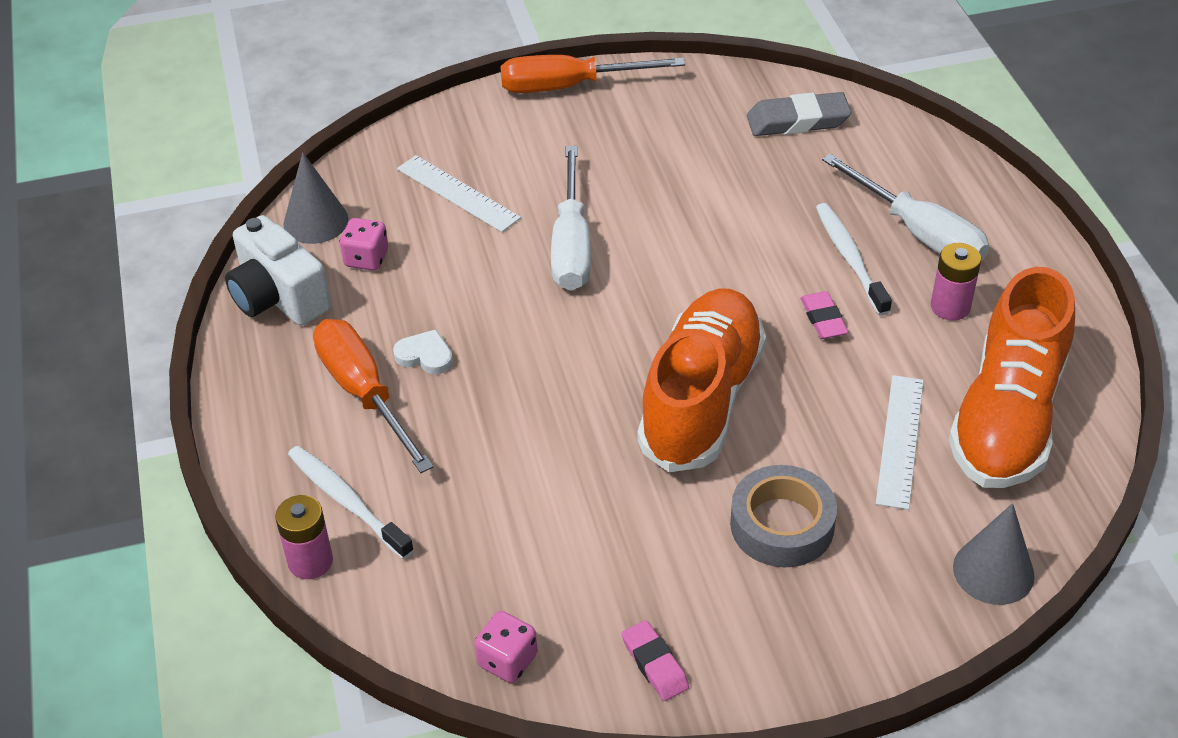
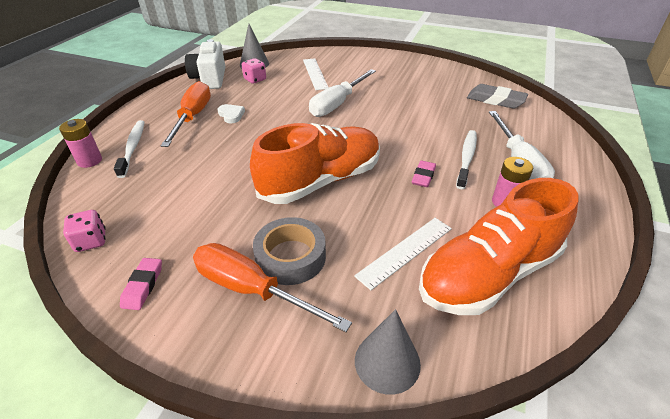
camera: 35 degrees right, 5 degrees down
(569, 86) = (401, 59): orange screwdriver -> orange screwdriver (252, 290)

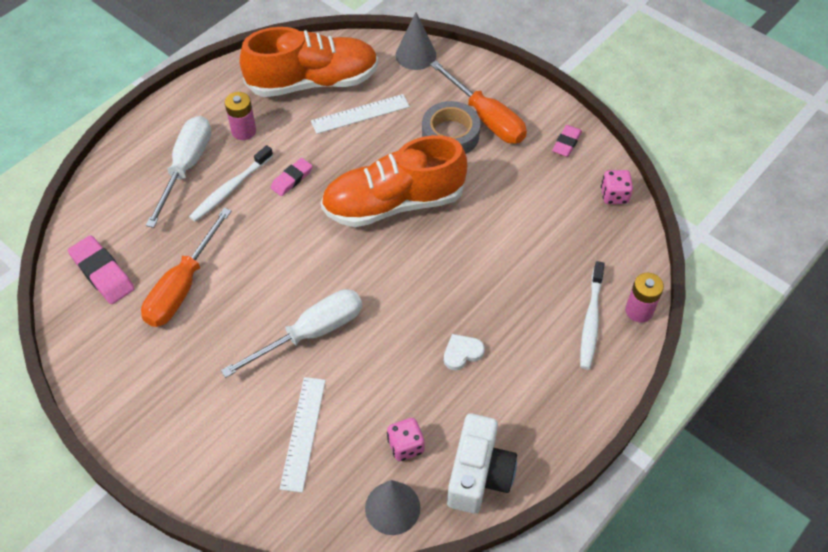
camera: 160 degrees left, 15 degrees up
(192, 117) = (515, 365): orange screwdriver -> orange screwdriver (182, 286)
(231, 115) = (462, 353): white heart -> white heart turned 75 degrees clockwise
(495, 100) = (103, 273): grey eraser -> pink eraser

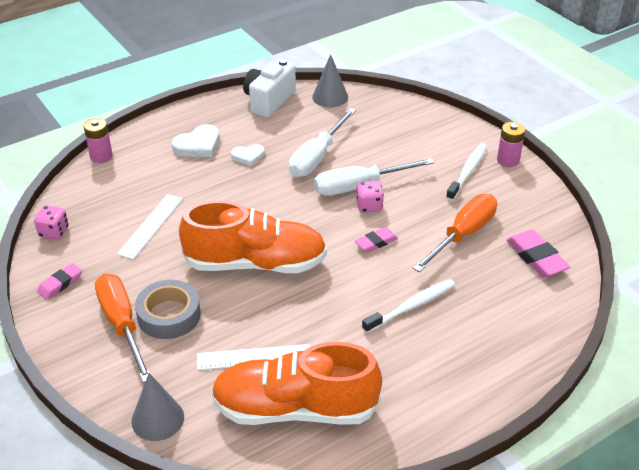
camera: 165 degrees left, 15 degrees down
(186, 167) = (456, 337): white screwdriver -> white screwdriver (317, 157)
(244, 131) = (389, 364): pink battery -> pink battery (508, 160)
(292, 179) = (347, 303): pink eraser -> pink eraser (376, 242)
(303, 433) = (379, 136): white ruler -> white ruler (151, 226)
(405, 446) = (310, 120): pink dice -> pink dice (369, 206)
(533, 358) = (198, 145): none -> white heart
(591, 320) = (141, 157): white toothbrush -> white toothbrush (467, 172)

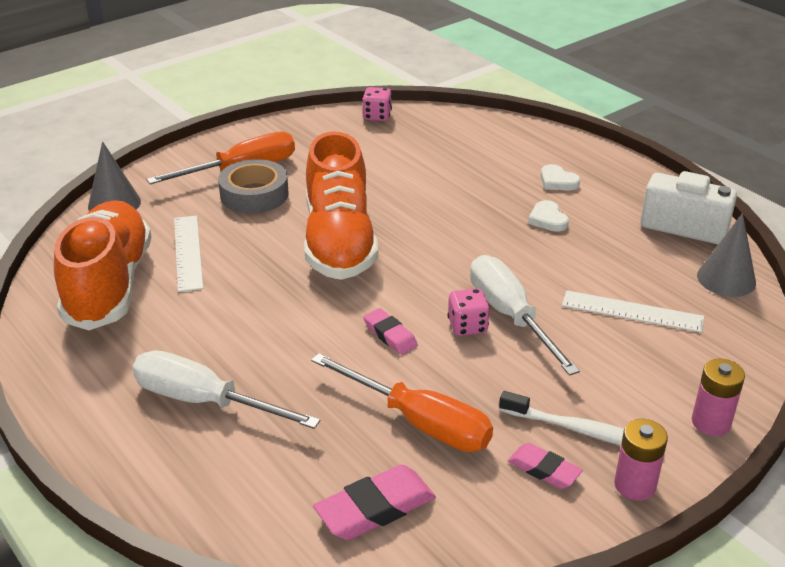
camera: 85 degrees right, 5 degrees down
(60, 284) = (300, 130): pink eraser -> pink eraser (544, 470)
(101, 156) = (512, 124): pink battery -> pink battery (711, 422)
(151, 226) = (396, 168): white ruler -> white ruler (632, 311)
(198, 145) = (557, 181): white heart -> white heart, size x0.65
(317, 157) = (566, 275): white screwdriver -> white screwdriver (204, 401)
(411, 306) = (264, 369): white toothbrush -> none

